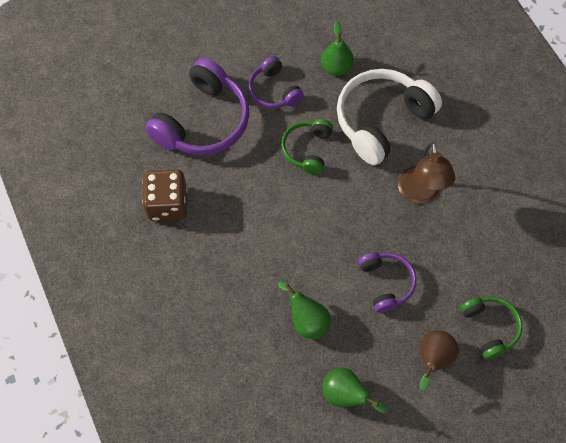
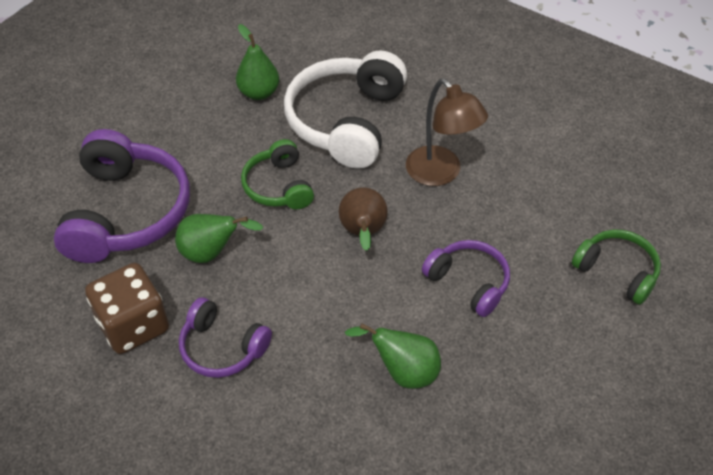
camera: 30 degrees left, 15 degrees down
(274, 90) = (198, 144): purple headphones -> purple headphones (222, 347)
(345, 395) = (510, 433): green pear -> green pear (211, 253)
(433, 359) = (581, 337): brown pear -> brown pear (363, 233)

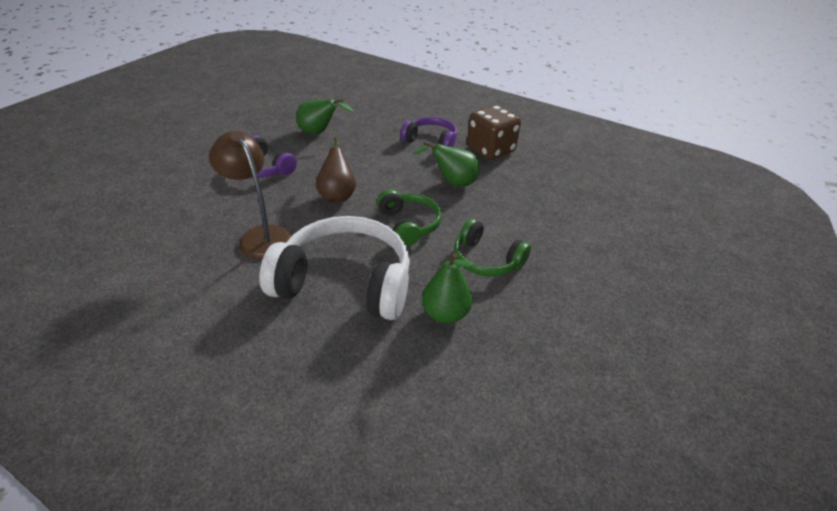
camera: 175 degrees right, 10 degrees down
(126, 212) = (530, 206): purple headphones -> none
(347, 121) = (345, 283): white headphones -> white headphones turned 90 degrees counterclockwise
(617, 271) = (148, 174): green headphones -> green headphones (486, 260)

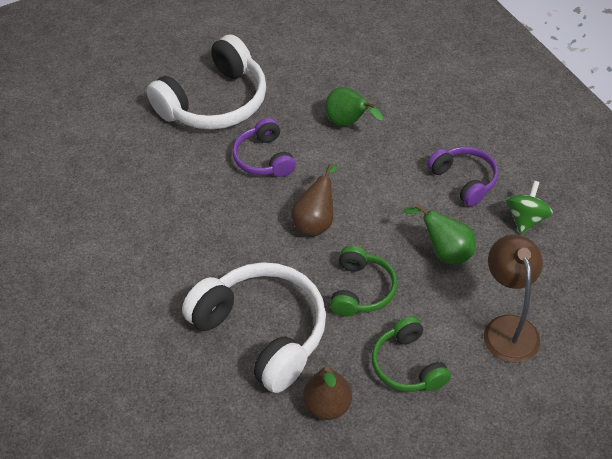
camera: 35 degrees right, 10 degrees up
(194, 147) = (215, 102): none -> white headphones
(260, 236) = (219, 246): brown lamp -> brown lamp (508, 328)
(445, 314) = (327, 406): green pear -> brown pear
(490, 150) = (526, 219): brown dice -> green spinning top

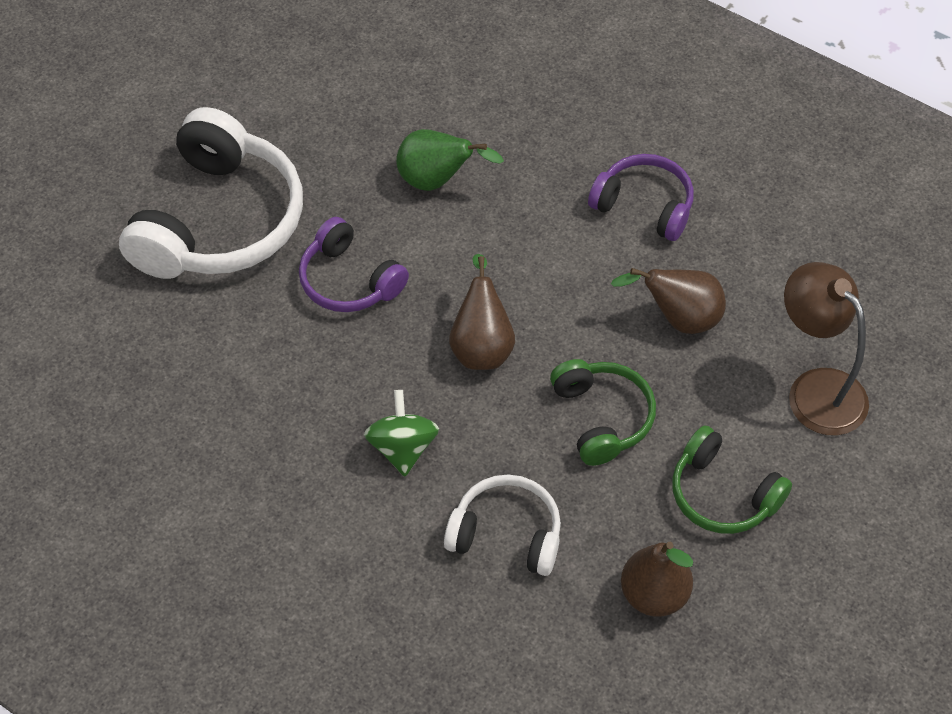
camera: 30 degrees left, 5 degrees up
(262, 332) = (506, 534): white headphones -> white headphones, size x0.56
(445, 252) = (679, 319): green pear -> brown pear
(526, 219) = (754, 230): green spinning top -> green spinning top (402, 448)

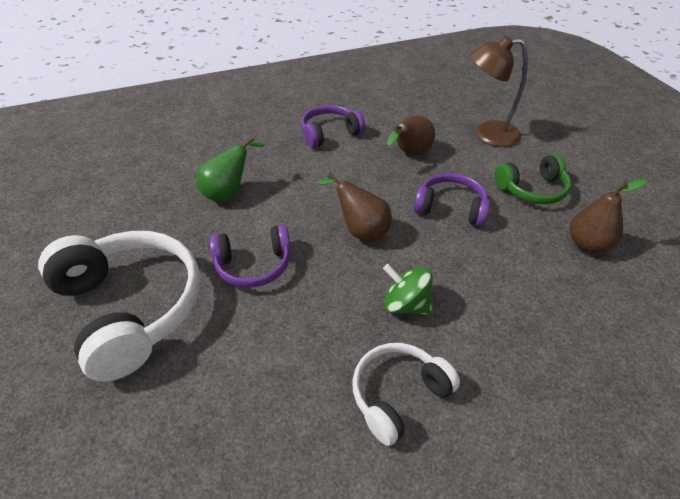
camera: 55 degrees left, 10 degrees down
(506, 534) = (508, 287): white headphones -> white headphones (398, 395)
(602, 418) = (450, 208): green headphones -> purple headphones

